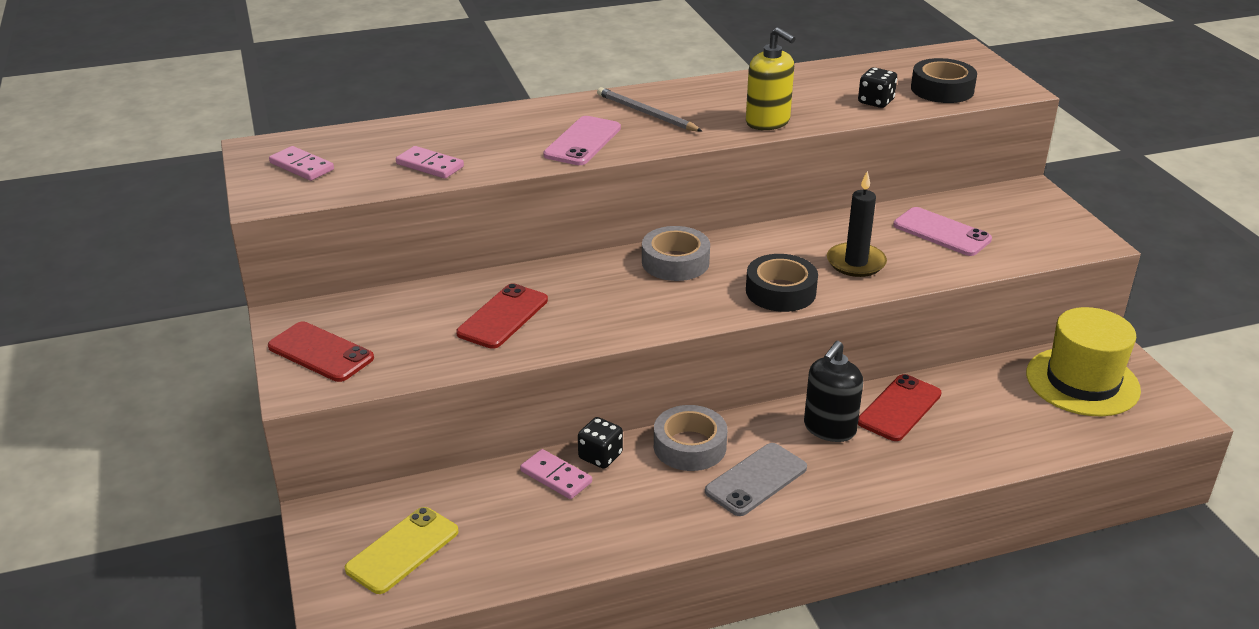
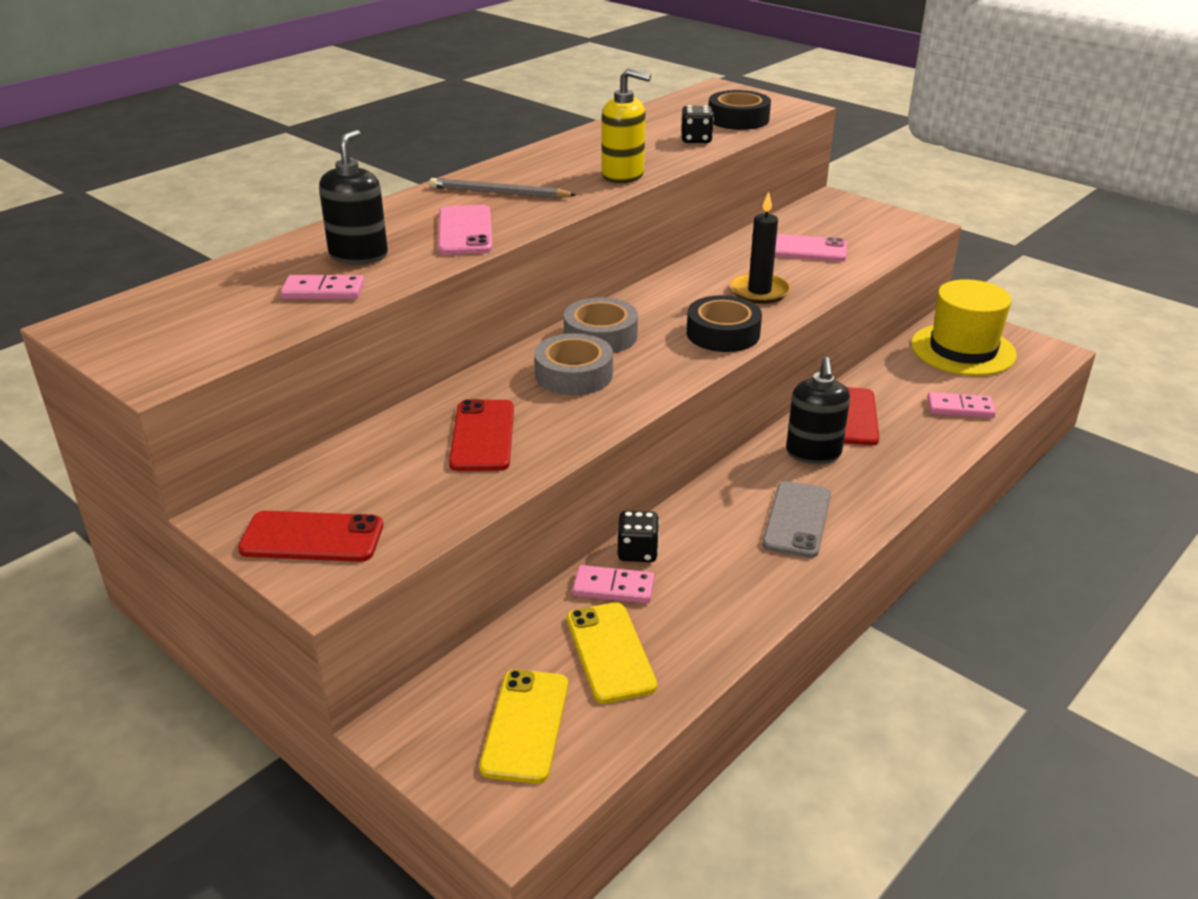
camera: 30 degrees left, 0 degrees up
(301, 166) = (165, 330): pink domino -> pink domino (960, 408)
(484, 142) = (359, 255): none -> black soap dispenser
(508, 524) = (610, 652): none -> yellow phone
(689, 446) = (710, 512): grey tape -> grey tape (574, 374)

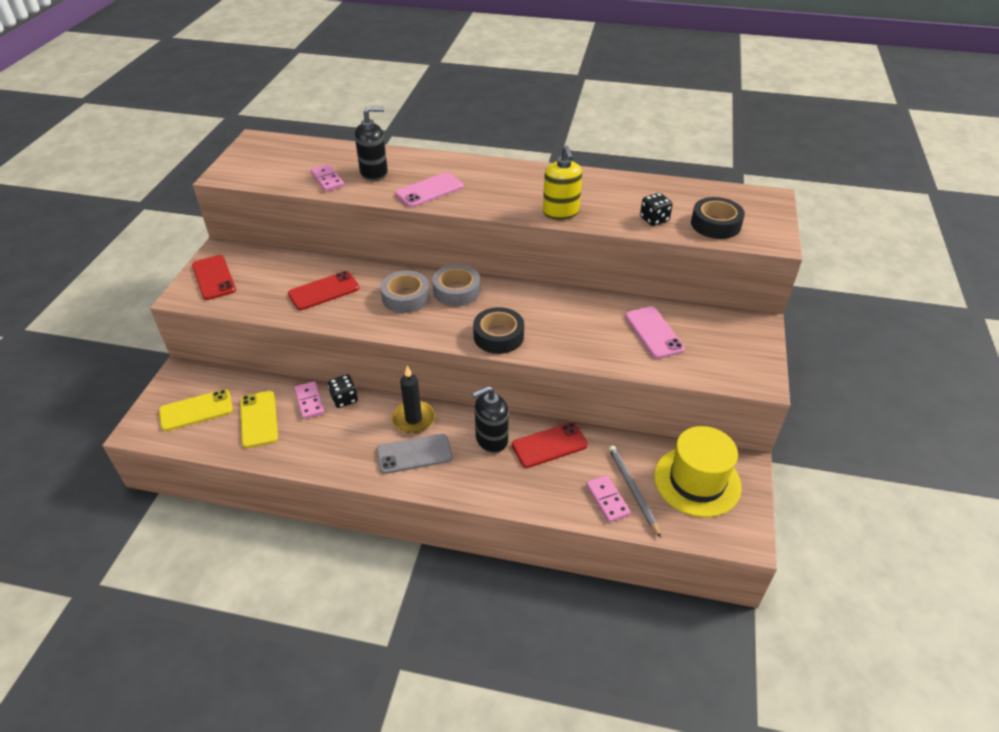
camera: 60 degrees right, 10 degrees up
(498, 193) = (490, 182): grey pencil -> grey pencil (632, 490)
(610, 652) = (259, 419): yellow phone -> yellow phone turned 60 degrees counterclockwise
(759, 291) = (569, 333): black candle -> black candle (413, 419)

